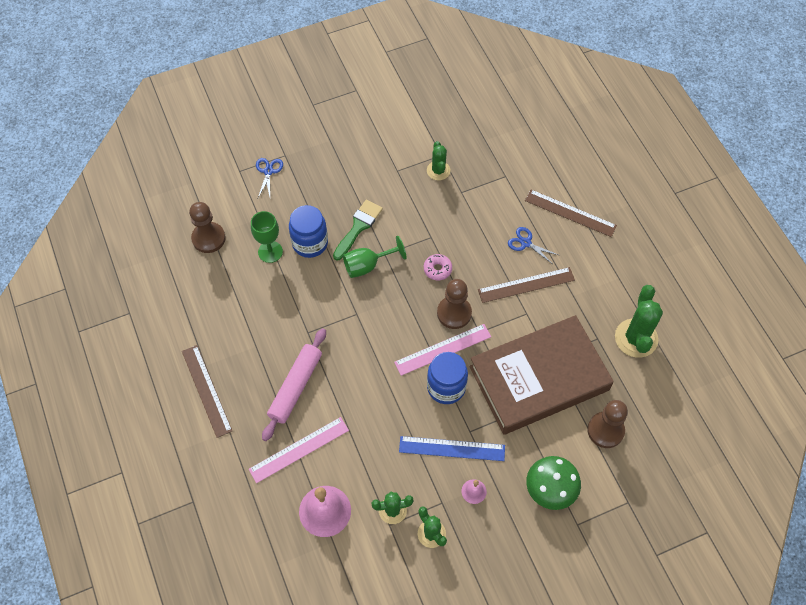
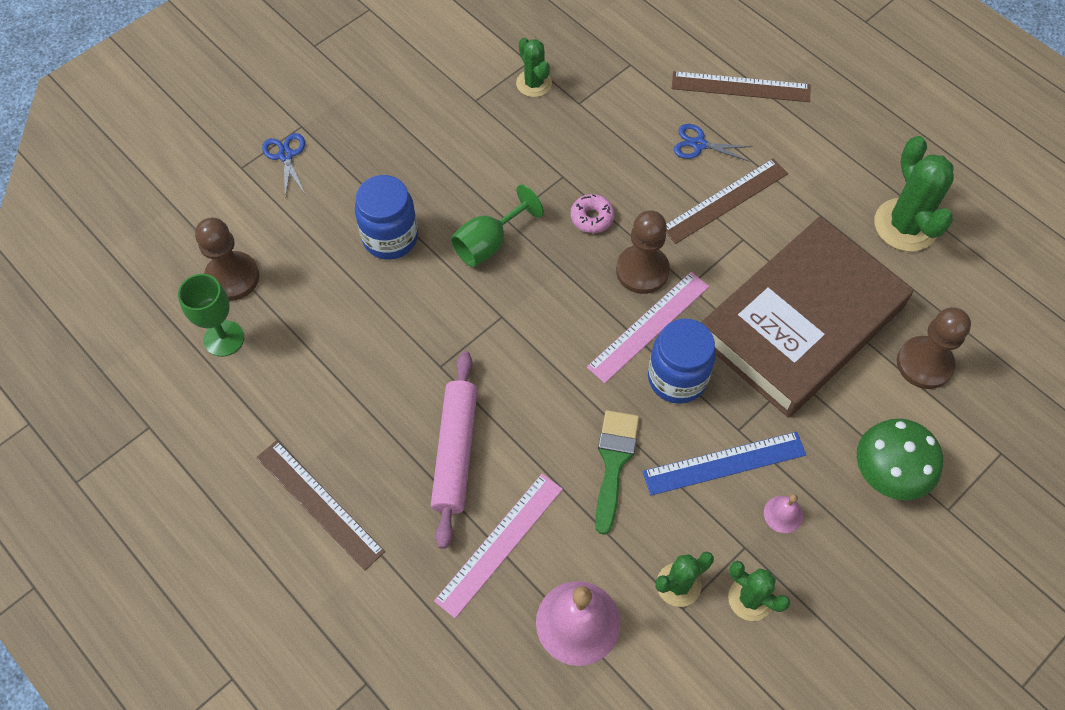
camera: 20 degrees left, 0 degrees up
(270, 252) = (335, 268): green goblet -> green goblet (224, 338)
(358, 227) = (452, 194): green brush -> green brush (614, 462)

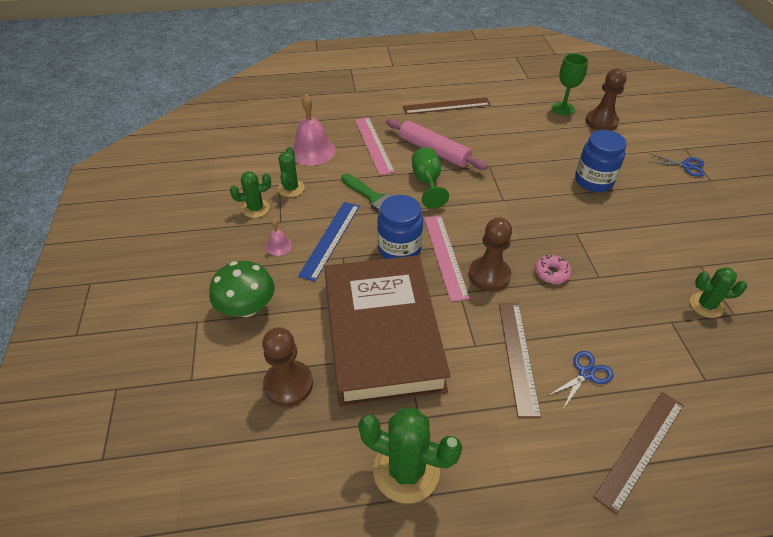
camera: 125 degrees right, 15 degrees down
(488, 243) = (562, 217): green goblet -> green goblet (427, 182)

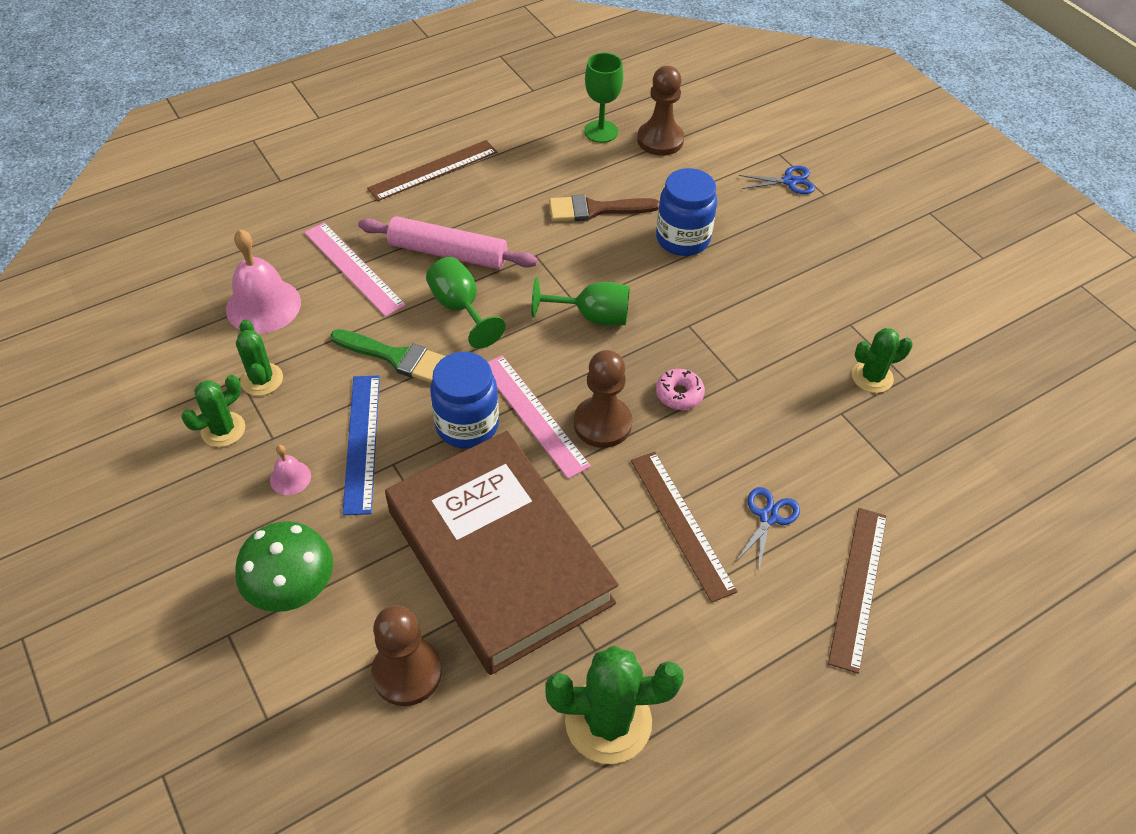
camera: 25 degrees left, 5 degrees up
(511, 210) = (592, 316): none -> green goblet
(540, 150) = (595, 210): none -> brown brush

